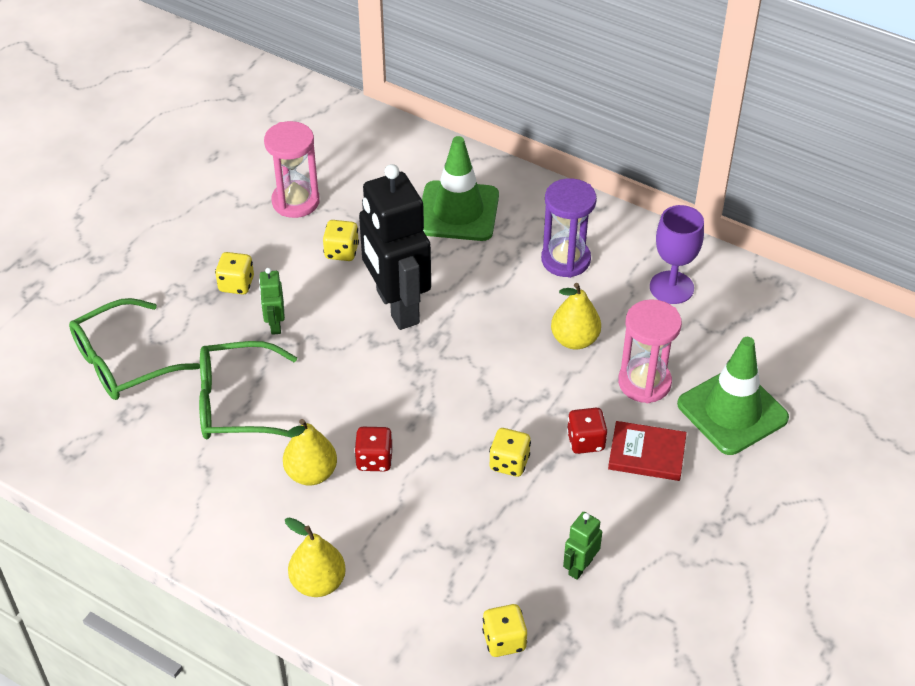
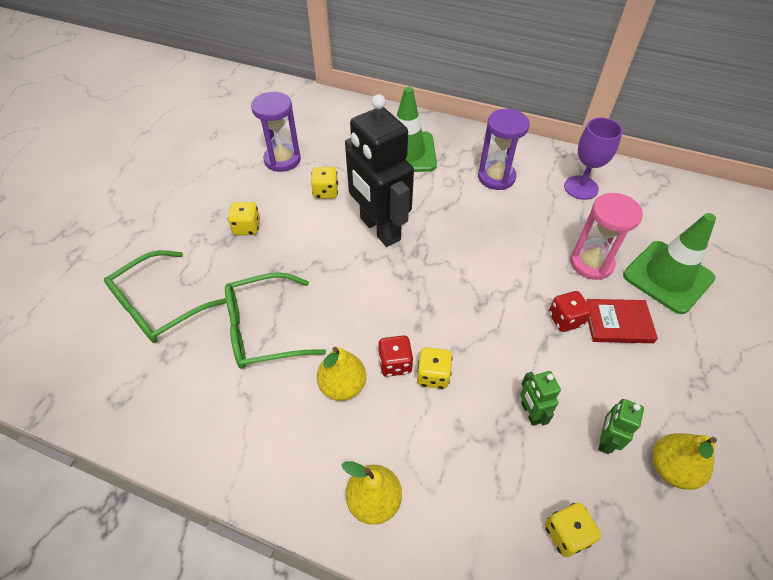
camera: 10 degrees left, 5 degrees up
(275, 325) = (284, 256): green robot -> green robot (530, 413)
(295, 201) = (282, 160): pink hourglass -> purple hourglass
(509, 463) = (510, 349): yellow dice -> yellow dice (433, 375)
(574, 340) = (525, 236): yellow pear -> yellow pear (671, 468)

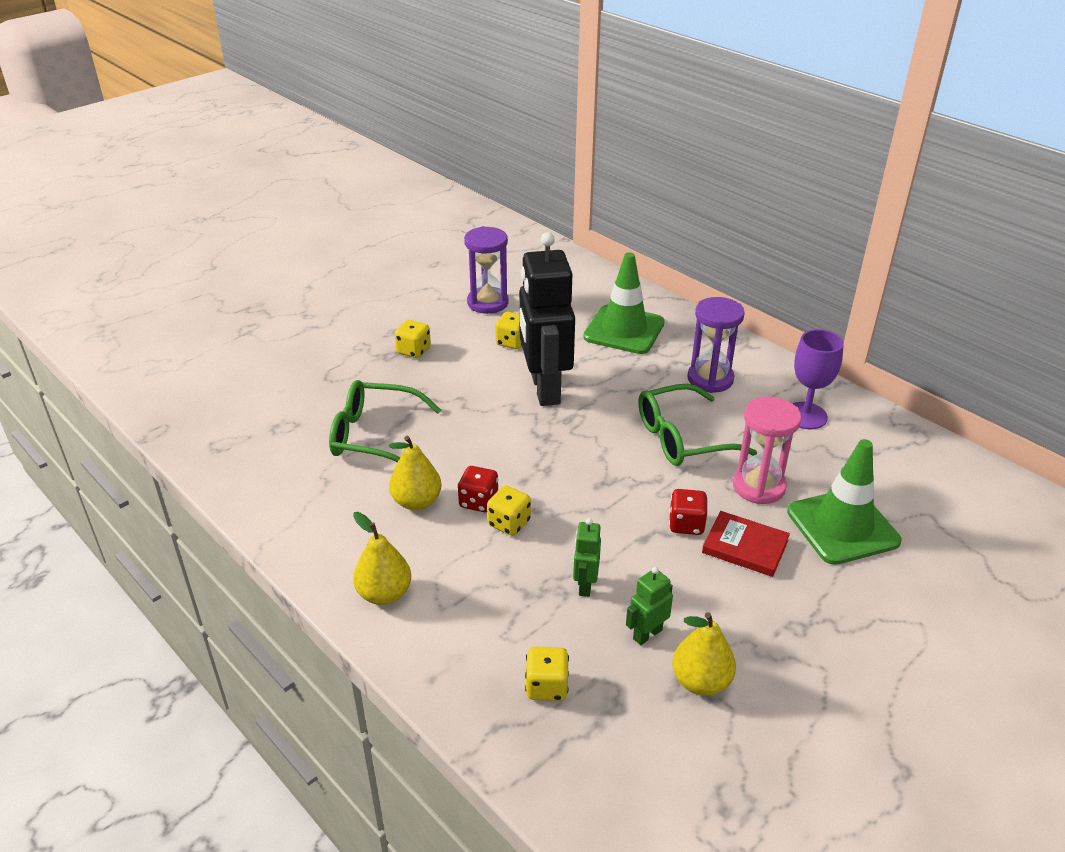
camera: 25 degrees right, 15 degrees down
(158, 306) = (293, 389): green glasses -> green glasses (682, 438)

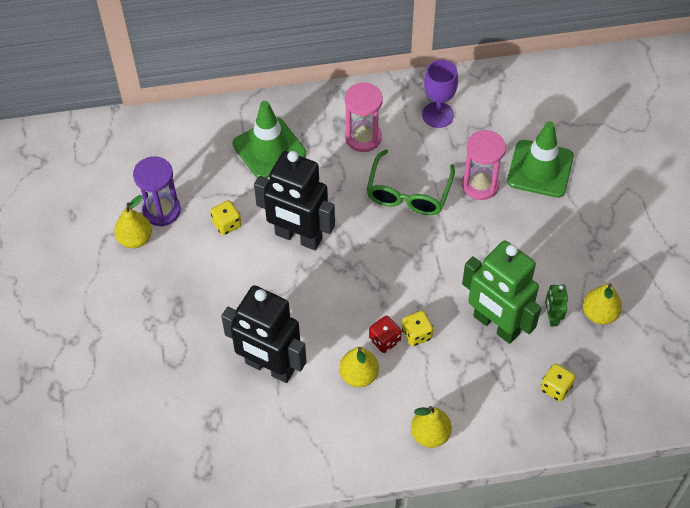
camera: 55 degrees left, 20 degrees up
(374, 436) = (269, 367): green glasses -> black robot
(413, 351) = (185, 292): yellow dice -> none
(443, 302) = (135, 239): none -> yellow pear
(585, 585) = (496, 325): green robot -> green robot, size x2.36
(686, 524) = (484, 243): red dice -> none
(710, 379) = (363, 137): purple hourglass -> pink hourglass
(745, 547) = (522, 226): red book -> none

